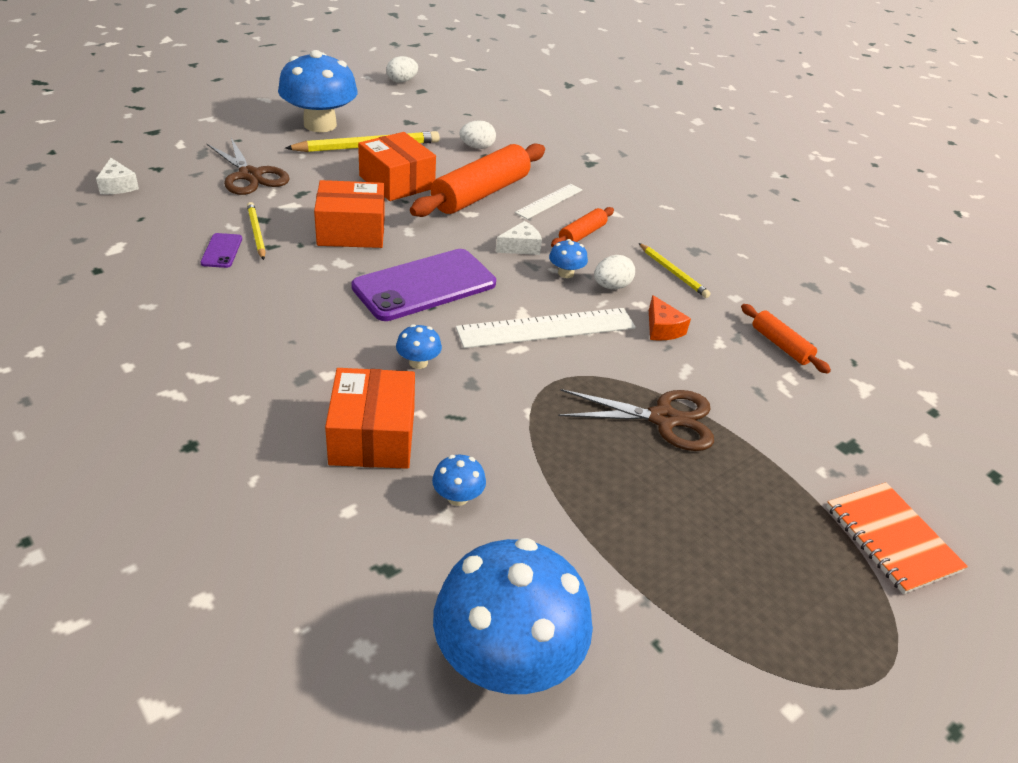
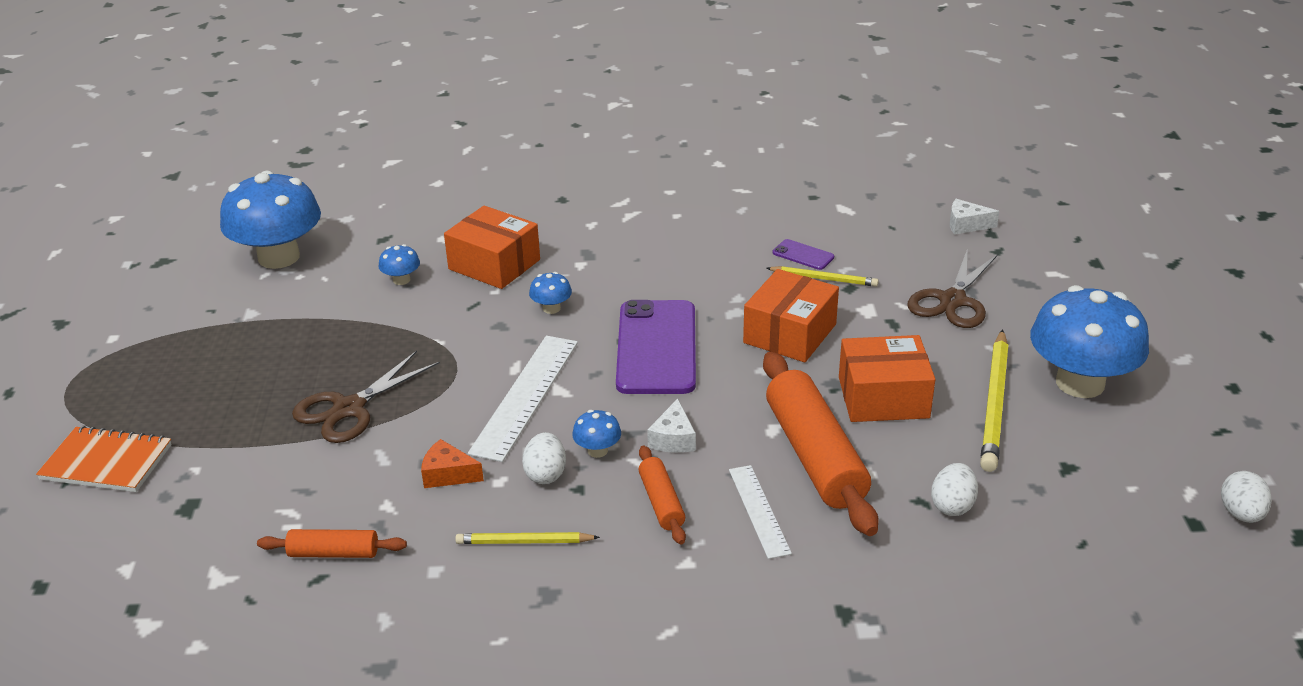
camera: 130 degrees right, 5 degrees down
(250, 175) = (953, 301): brown scissors -> brown scissors turned 60 degrees counterclockwise

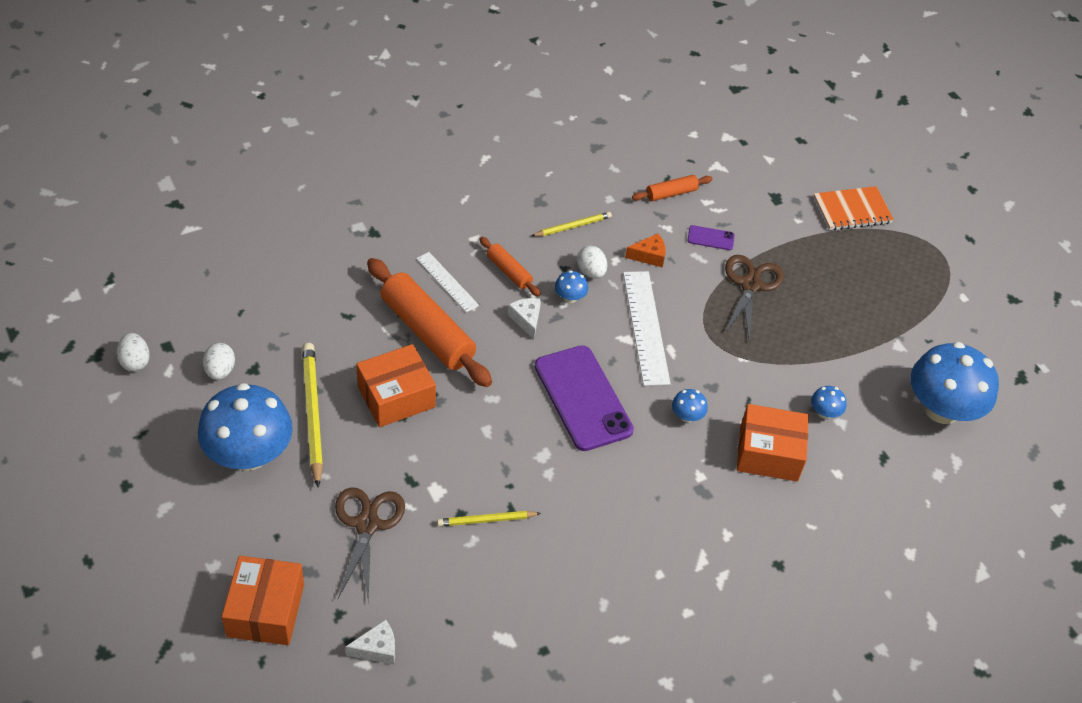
camera: 150 degrees right, 15 degrees up
(790, 333) = (489, 443): orange box -> orange box (265, 610)
(803, 255) = (517, 548): purple phone -> purple phone (710, 238)
(952, 505) = (327, 317): white egg -> white egg (220, 371)

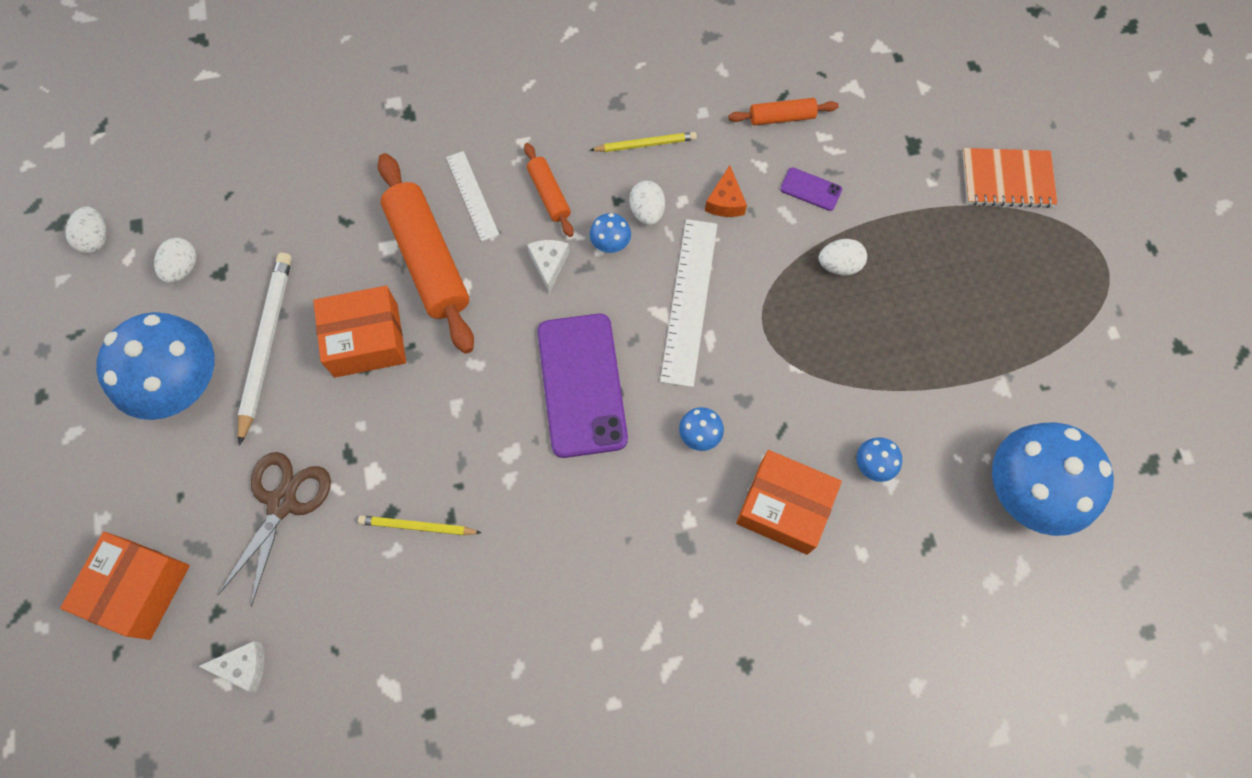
camera: 20 degrees right, 20 degrees up
(312, 414) = (266, 345): yellow pencil -> white pencil
(649, 256) = (725, 201): orange cheese -> orange cheese turned 90 degrees clockwise
(750, 285) = (839, 265): brown scissors -> white egg

